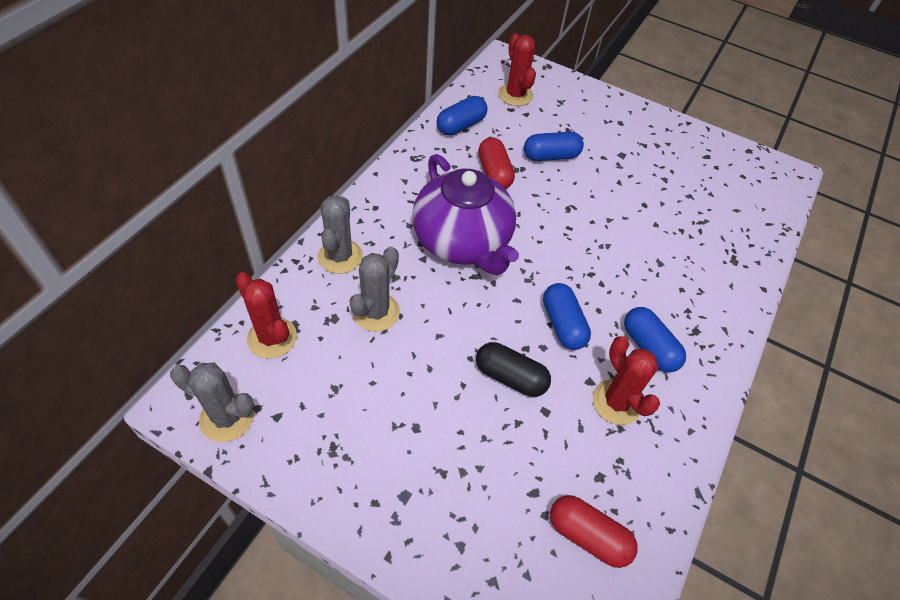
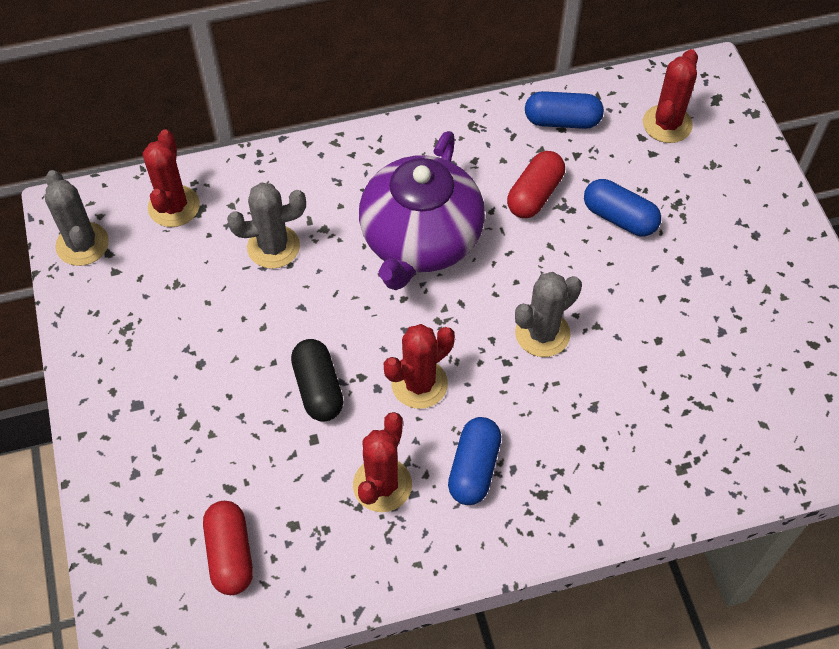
camera: 50 degrees right, 5 degrees up
(340, 256) = (298, 175): grey cactus -> grey cactus (542, 333)
(563, 324) = (419, 384): blue capsule -> red cactus

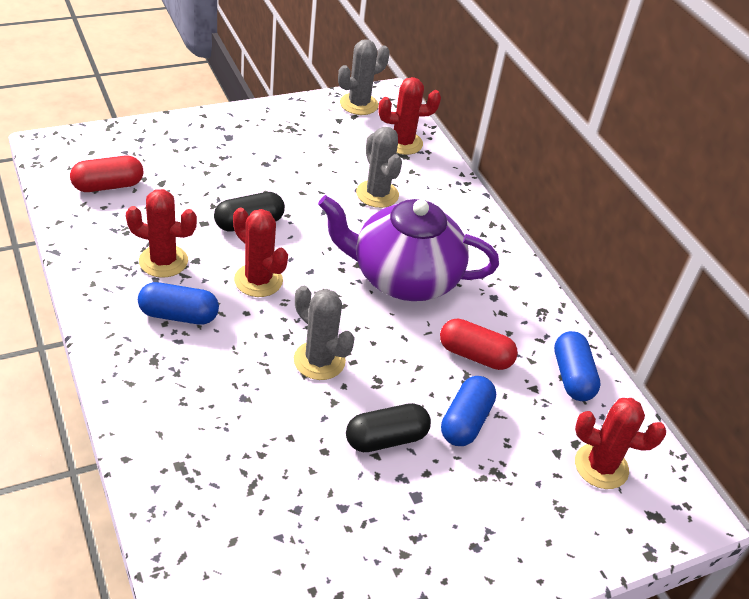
camera: 75 degrees right, 15 degrees down
(642, 286) = (386, 439): none -> black capsule

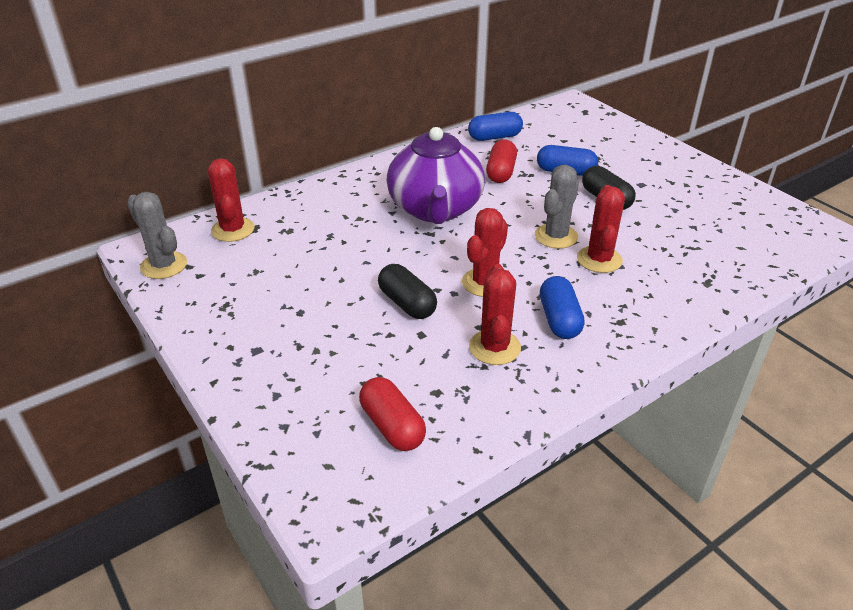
camera: 95 degrees left, 5 degrees down
(377, 194) = (325, 235): grey cactus -> none
(601, 466) = (563, 126): red cactus -> red cactus (599, 259)

